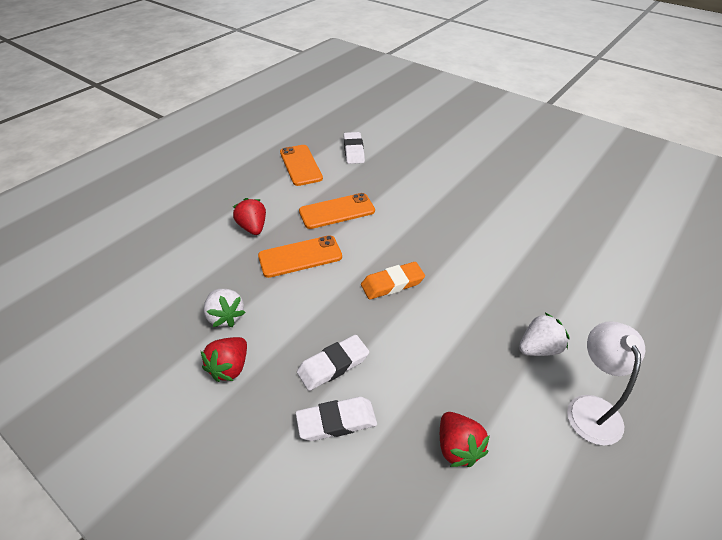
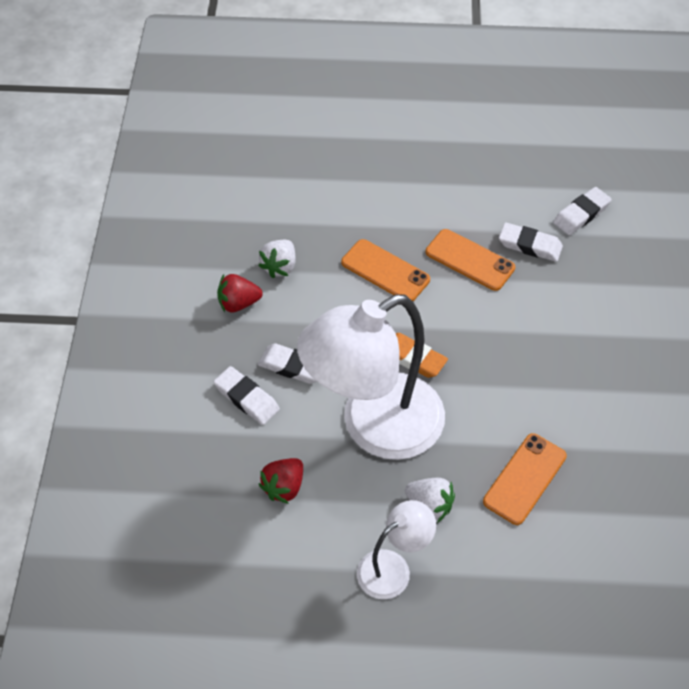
camera: 55 degrees right, 10 degrees up
(253, 227) = (389, 213): red strawberry -> none
(300, 165) = (511, 187): orange phone -> orange phone (524, 479)
(354, 181) = (530, 245): none -> white eraser
(439, 342) = (374, 427): none -> white lamp

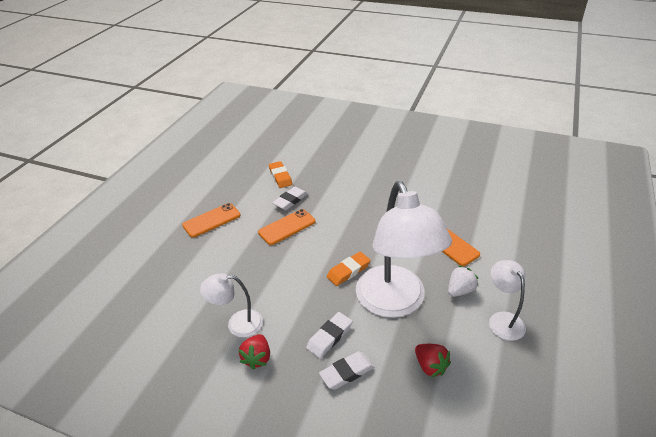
camera: 70 degrees left, 15 degrees down
(279, 267) = (237, 324): white strawberry -> white lamp
(385, 271) = (274, 267): orange phone -> orange phone (211, 220)
(581, 214) = (280, 177): white eraser -> orange eraser

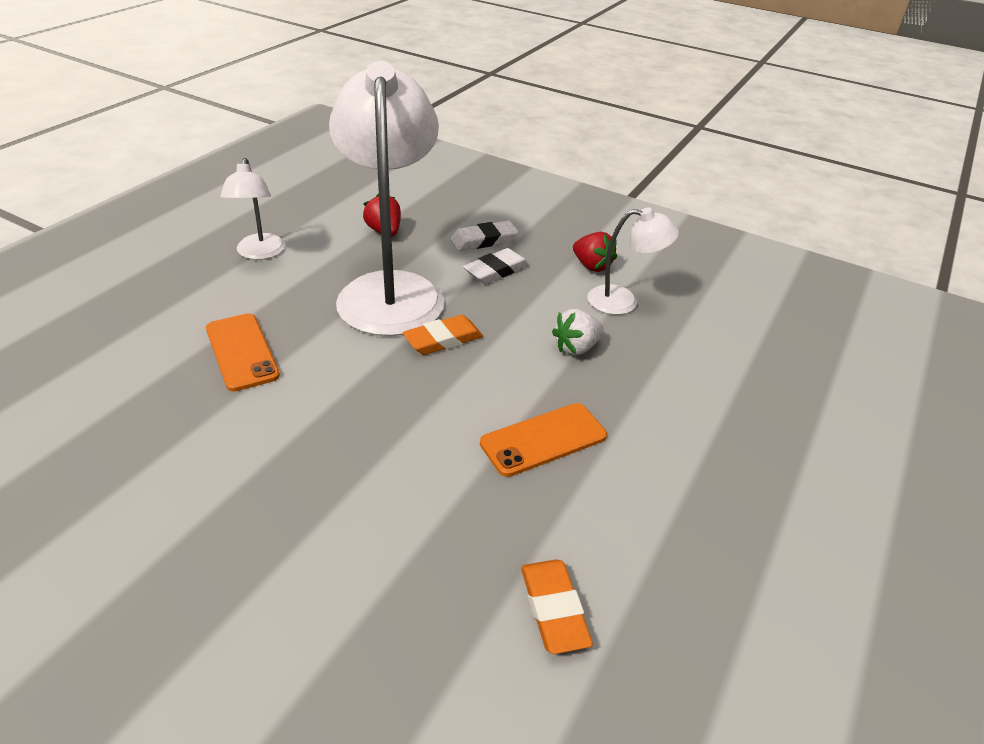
camera: 175 degrees left, 0 degrees up
(211, 220) = (719, 487): orange phone -> none
(257, 358) = (592, 266): red strawberry -> red strawberry turned 120 degrees clockwise
(290, 200) = (530, 511): white eraser -> none
(460, 290) = (286, 289): white strawberry -> white strawberry (576, 347)

